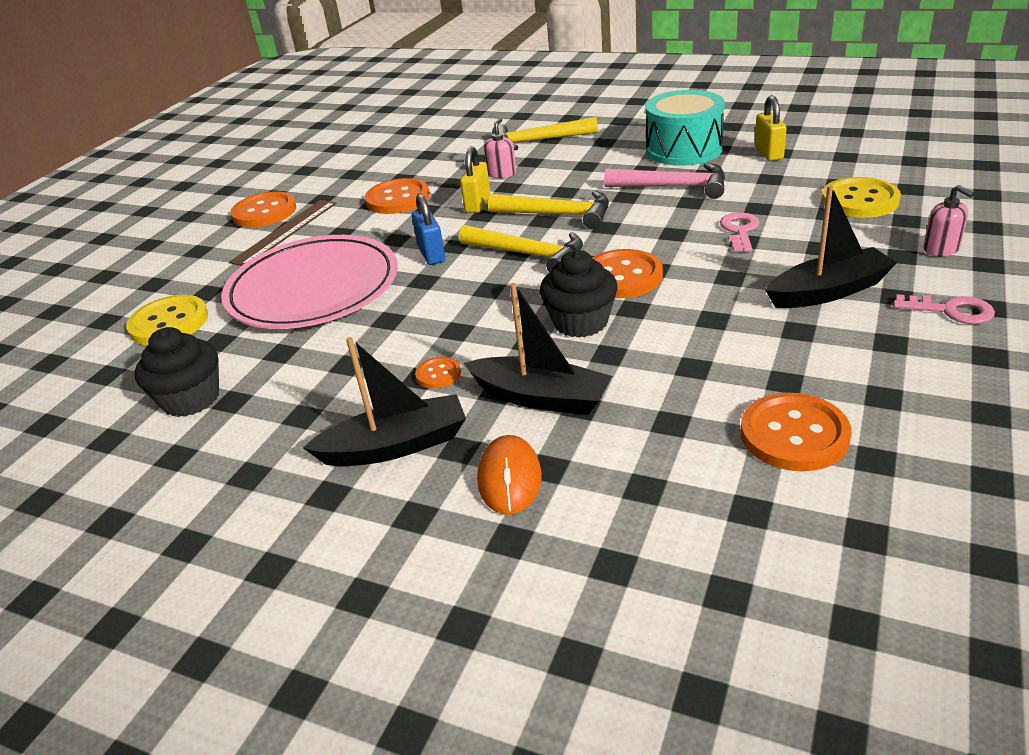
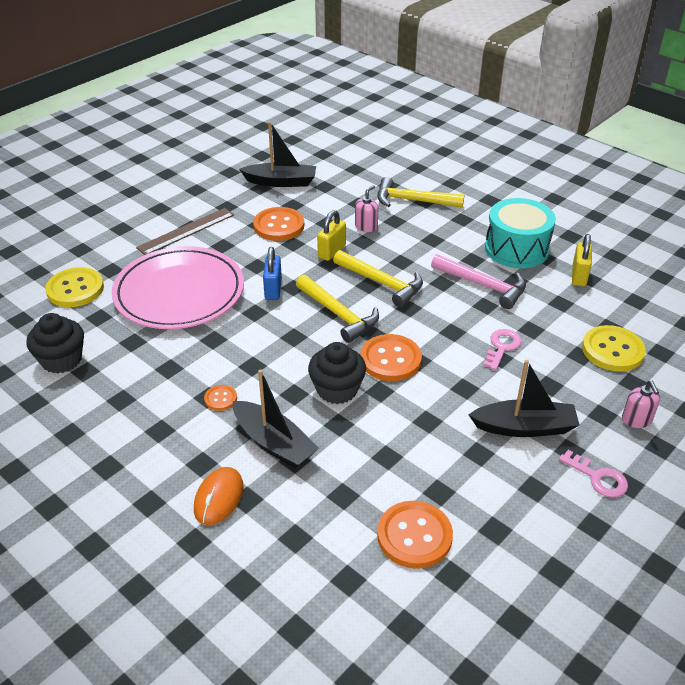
camera: 15 degrees right, 5 degrees up
(264, 212) = (181, 206): orange button -> none
(395, 446) = (165, 446): black boat -> black boat (281, 182)

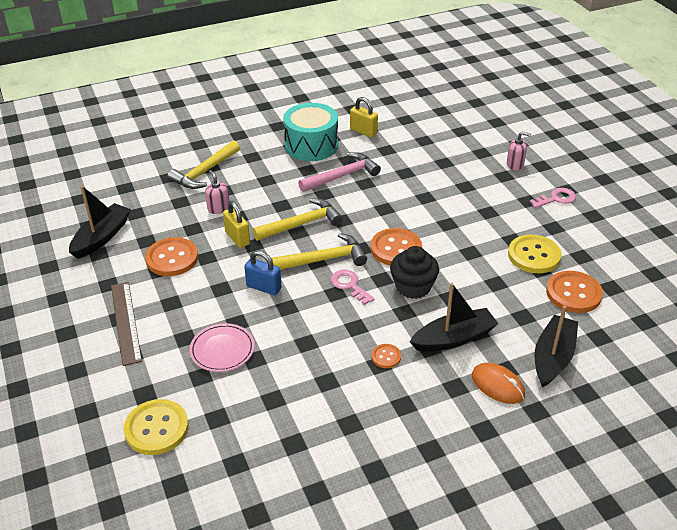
camera: 65 degrees left, 0 degrees up
(61, 360) = (266, 459): black cupcake -> none
(179, 292) = (222, 350): pink plate -> pink plate, size x0.48
(502, 347) = (415, 192): pink key -> pink key (349, 285)
(524, 427) = (499, 211): black boat -> black boat (553, 357)
(612, 350) = (447, 148): yellow button -> yellow button (534, 255)

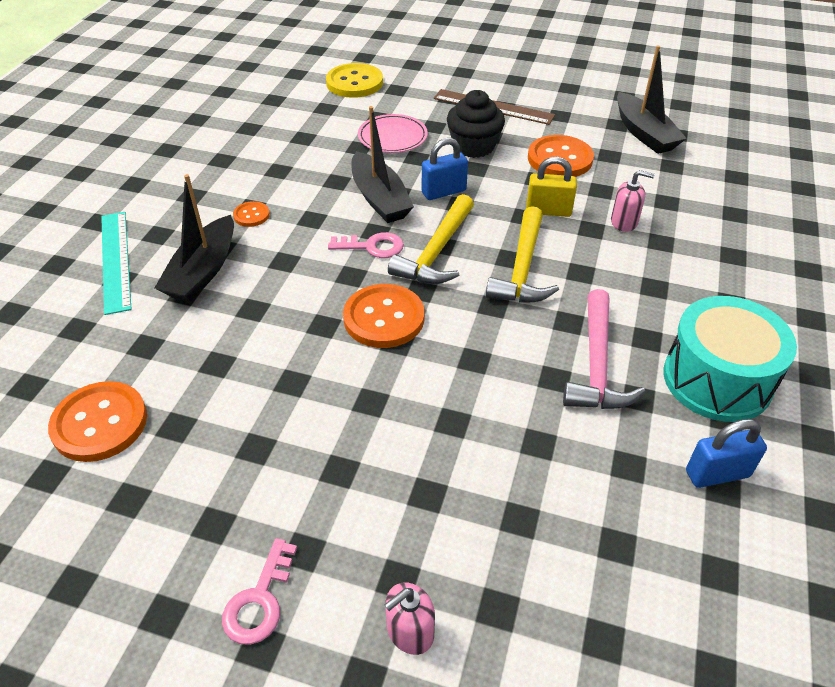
camera: 130 degrees right, 5 degrees up
(204, 172) = (722, 244): yellow hammer -> none
(363, 131) = (717, 474): yellow padlock -> blue padlock
(413, 287) = (307, 290): black cupcake -> black cupcake (474, 146)
(498, 385) = (115, 260): orange mouse -> turquoise ruler
(534, 255) = (201, 443): yellow button -> none
(553, 357) = (73, 323): black boat -> black boat (380, 198)

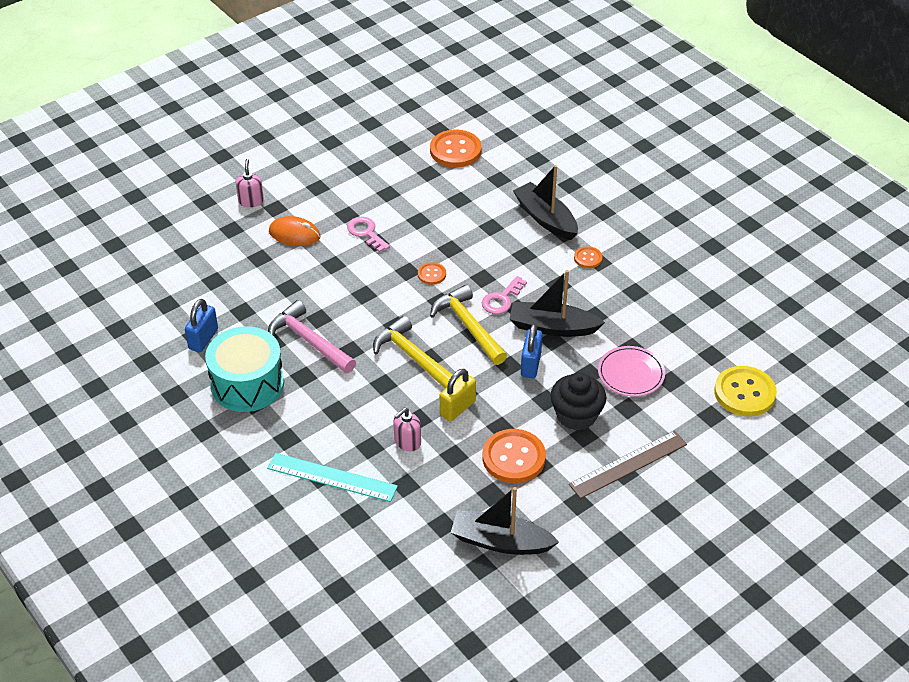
camera: 125 degrees right, 0 degrees up
(115, 260) = (590, 187): turquoise ruler -> turquoise ruler (332, 477)
(259, 600) = (309, 167): pink key -> pink key (366, 233)
(384, 318) = (431, 274): orange button -> orange button, size x0.51
(434, 507) = (294, 234): none -> orange mouse

